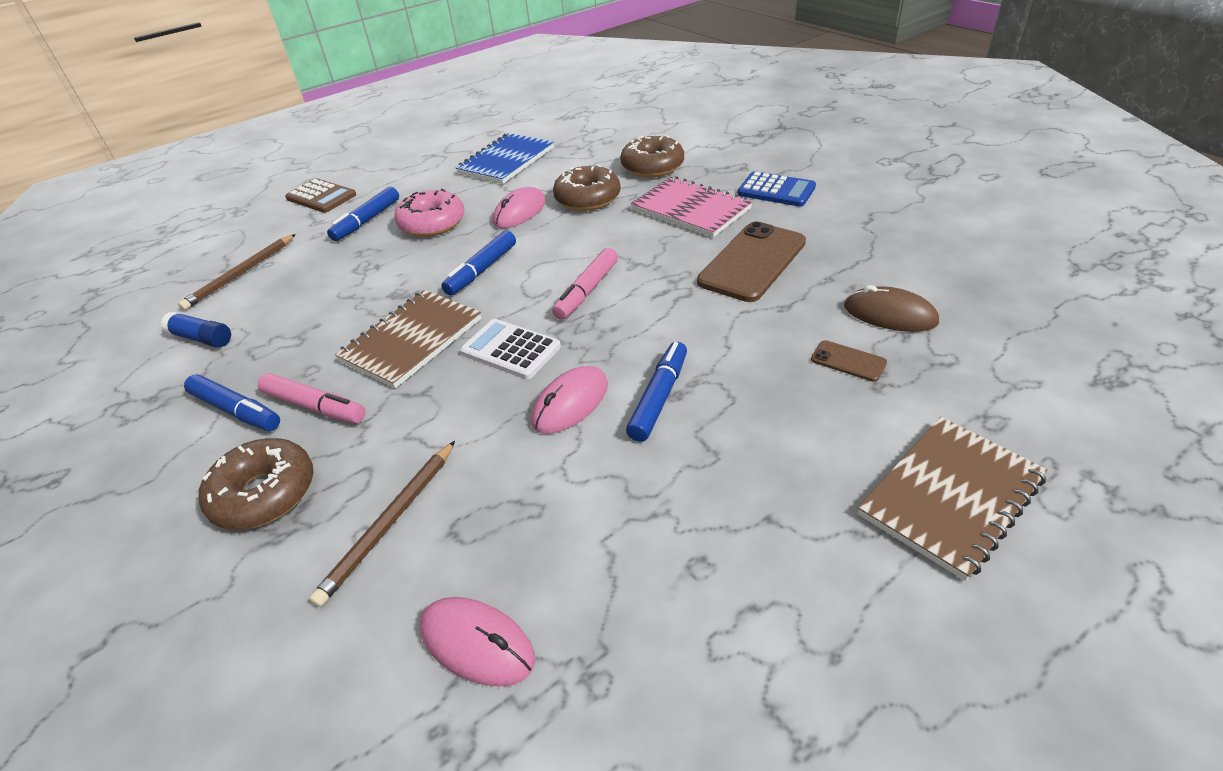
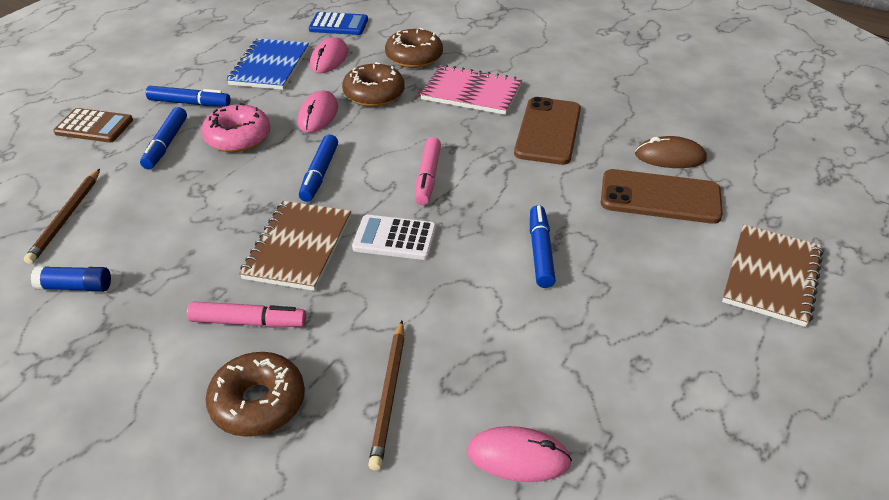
camera: 25 degrees left, 0 degrees up
(236, 410) = (171, 342): blue marker -> blue marker (189, 103)
(570, 403) = (474, 271): pink mouse -> pink mouse (329, 59)
(776, 190) = (532, 67): blue calculator -> blue calculator (338, 25)
(848, 361) = (660, 197): brown phone -> brown phone, size x2.22

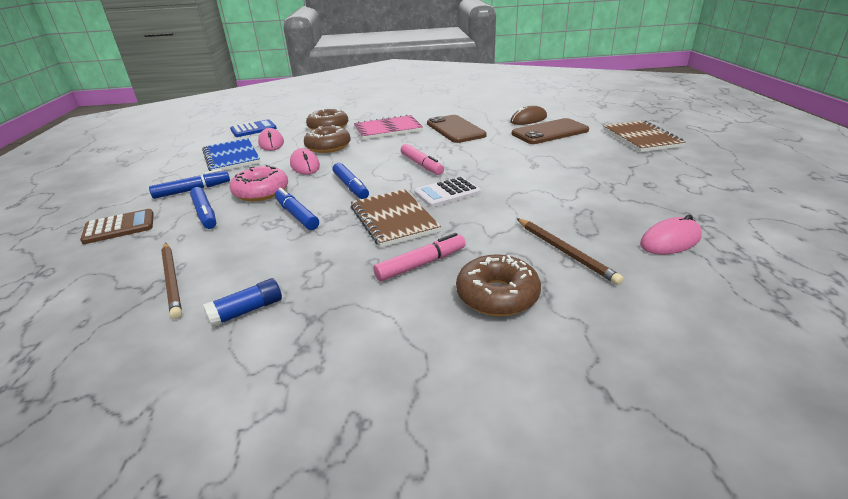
camera: 35 degrees left, 10 degrees down
(540, 252) = (533, 168): blue marker -> blue marker (297, 215)

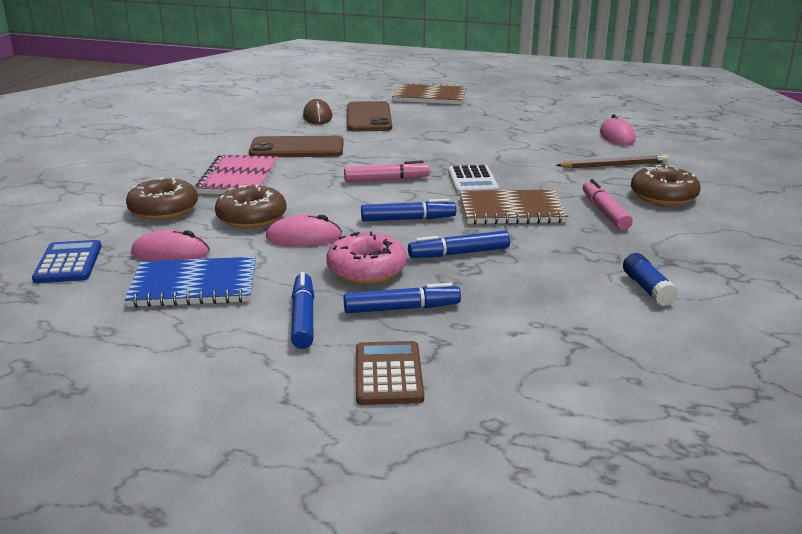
camera: 70 degrees left, 5 degrees down
(172, 280) = (569, 328): brown pencil -> none

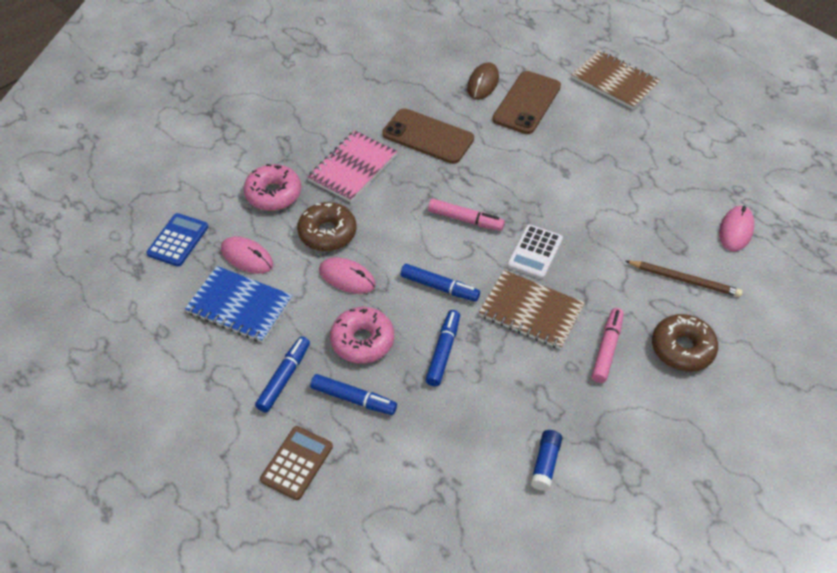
camera: 30 degrees right, 25 degrees up
(163, 209) = (273, 194): brown donut -> pink donut
(459, 253) = (443, 352): blue marker -> blue marker turned 90 degrees clockwise

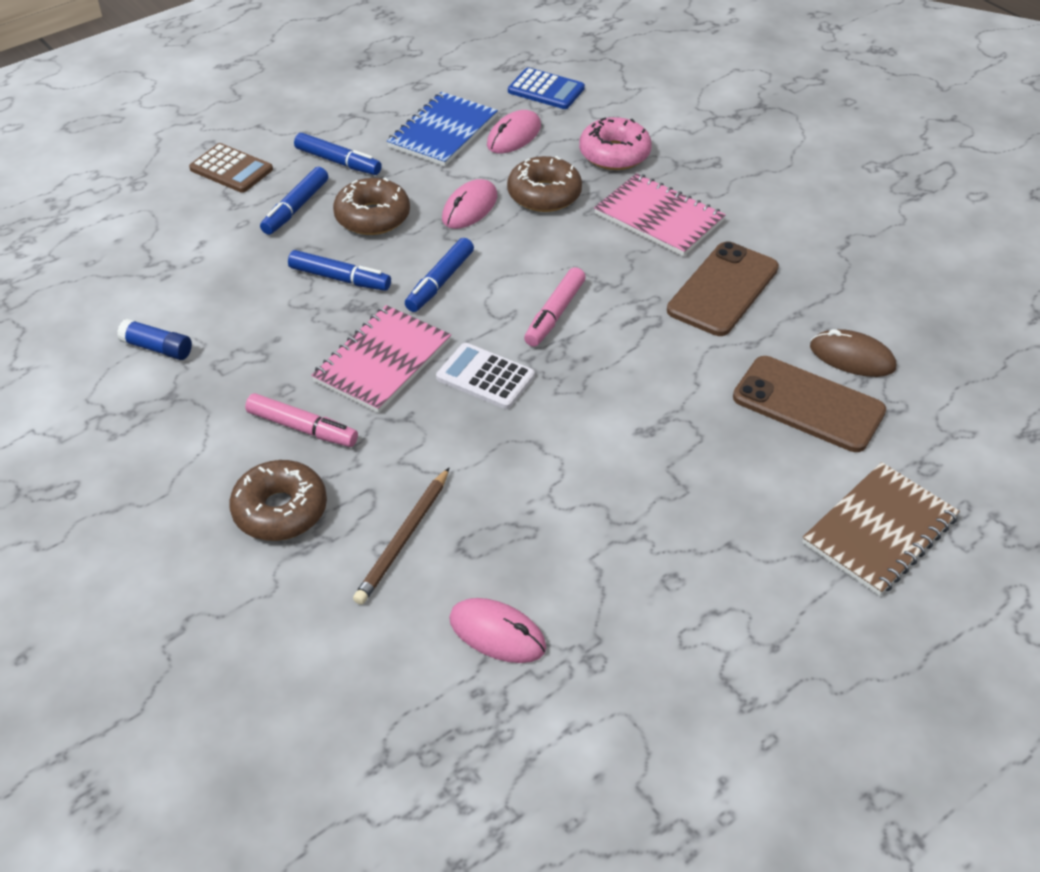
camera: 95 degrees right, 5 degrees down
(362, 341) = (372, 217): pink donut -> brown donut
(531, 311) = (383, 361): brown notebook -> pink notebook

